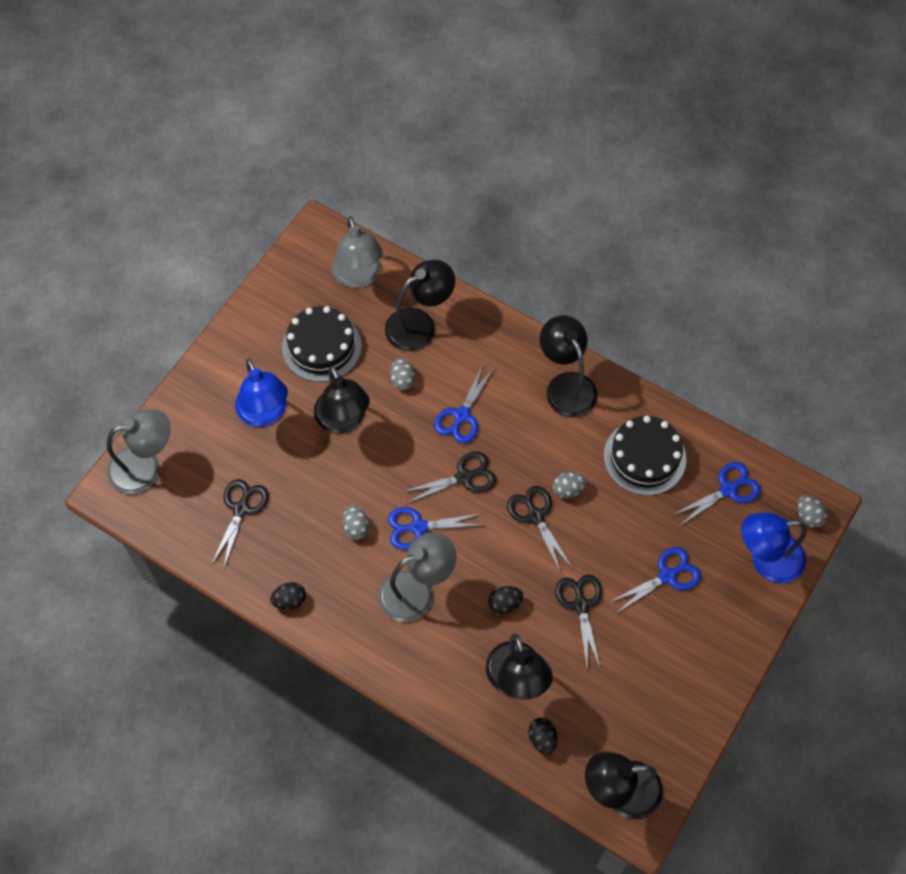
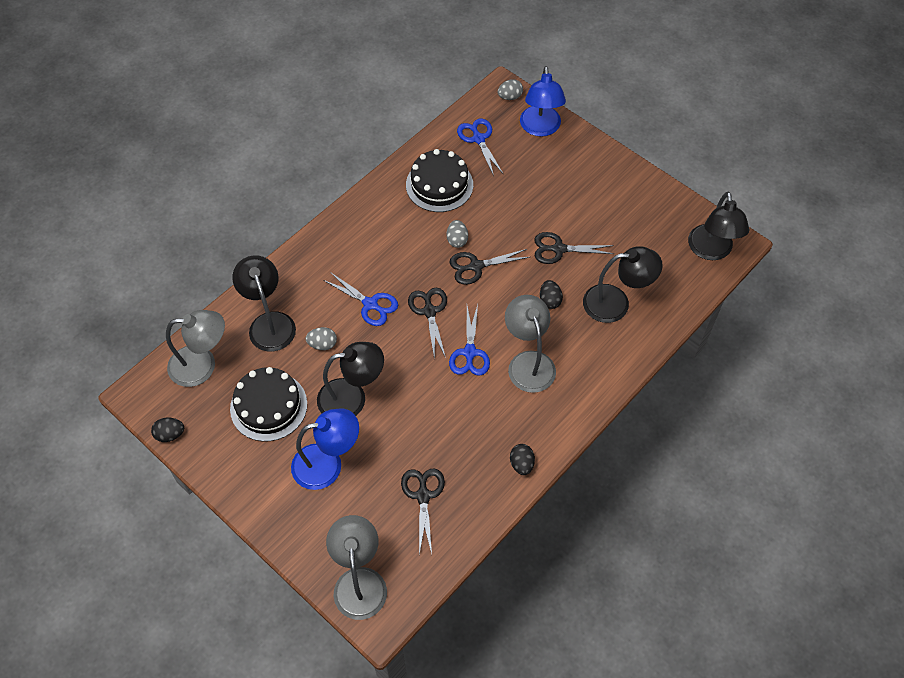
camera: 80 degrees left, 5 degrees down
(241, 509) = (423, 496): black scissors -> black scissors turned 60 degrees clockwise
(356, 527) = (460, 401): grey egg -> none
(542, 739) = (665, 293): black egg -> black egg (170, 434)
(566, 385) = (361, 225): black lamp -> none
(667, 576) = (543, 190): blue scissors -> none

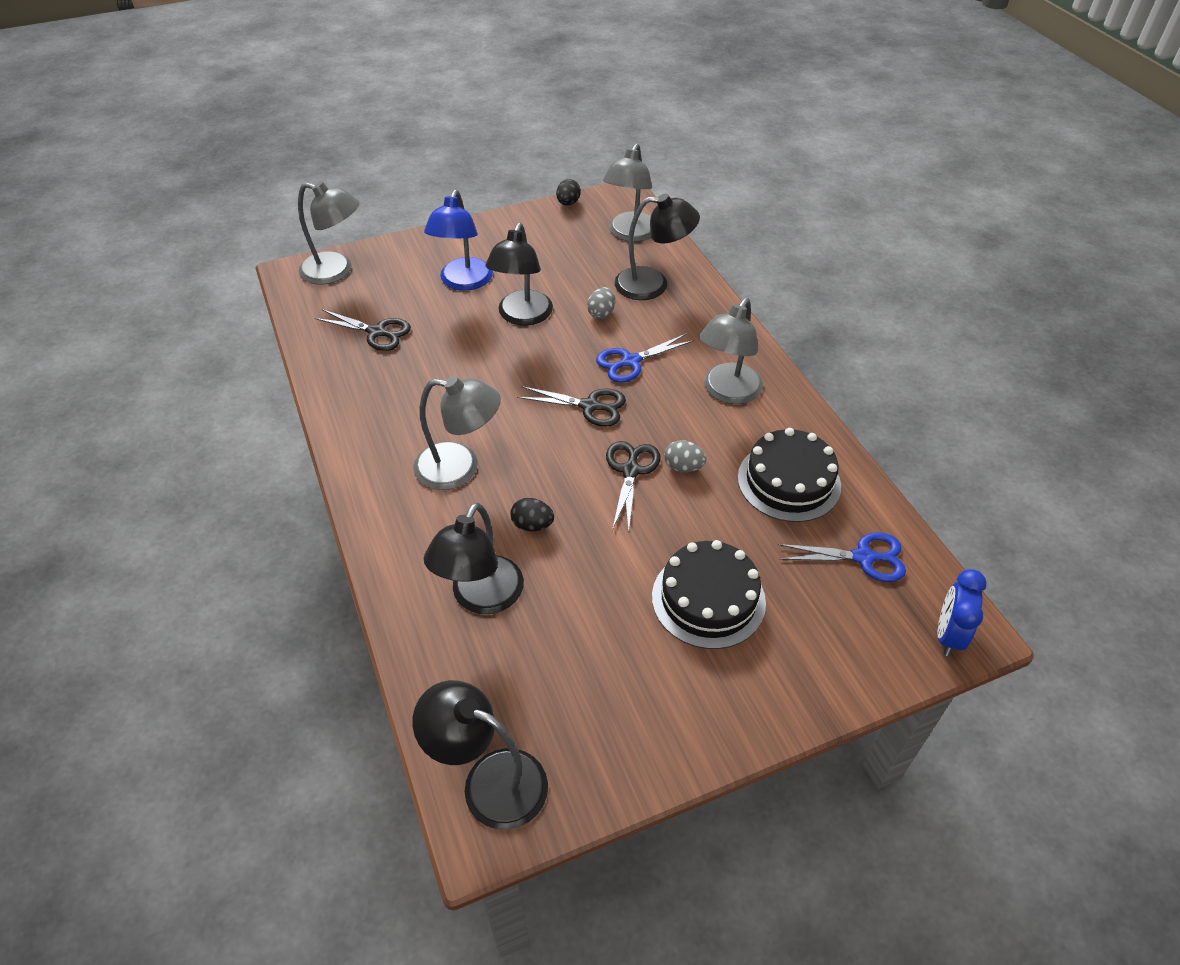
camera: 115 degrees right, 10 degrees down
(268, 406) = (554, 262): black cake -> black cake (708, 599)
(374, 238) = (727, 392): none -> grey lamp
(470, 352) = (511, 421): blue scissors -> none
(510, 97) = (948, 635): grey egg -> blue clock
(521, 464) = (345, 414): black egg -> none
(540, 128) = (860, 649): blue lamp -> none
(559, 249) = (609, 571): black scissors -> none

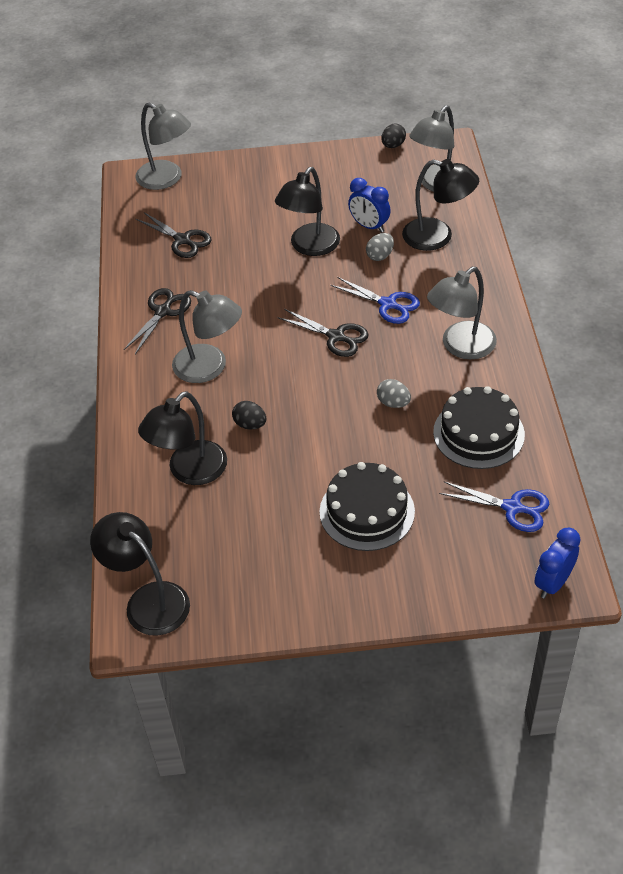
camera: 20 degrees right, 0 degrees up
(463, 282) = (270, 207): blue lamp -> none
(577, 285) = (369, 226): none -> blue clock
(630, 471) = (347, 397): black scissors -> black scissors (162, 312)
(631, 361) = (387, 304): blue scissors -> blue scissors turned 135 degrees counterclockwise

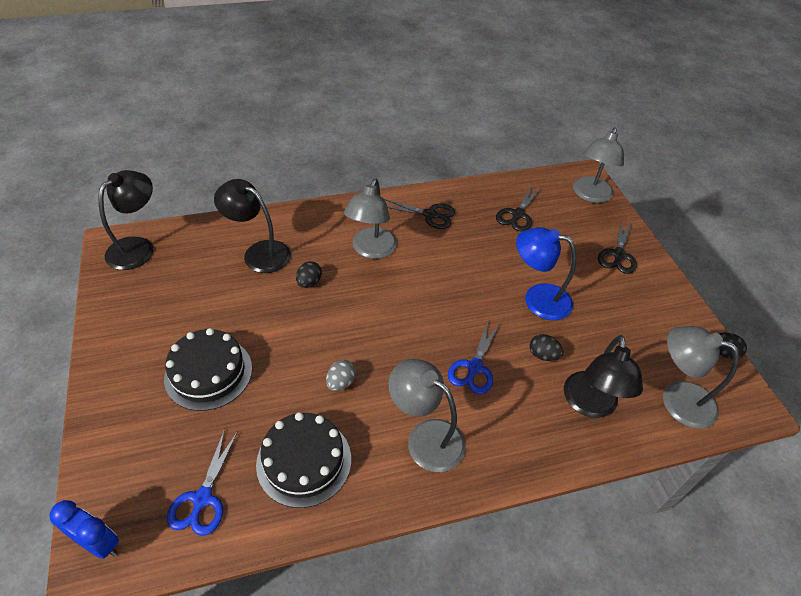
camera: 75 degrees right, 0 degrees up
(309, 247) = (537, 299): black lamp -> blue lamp
(336, 336) = (422, 330): black scissors -> black scissors (618, 254)
(369, 226) = (584, 342): blue clock -> none
(380, 256) = (543, 355): grey egg -> black egg

